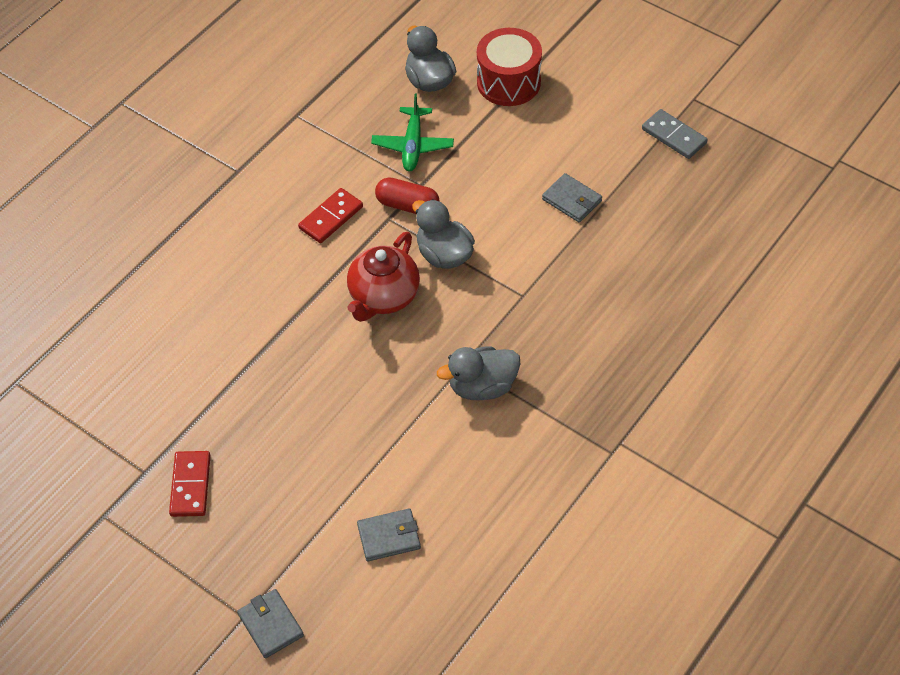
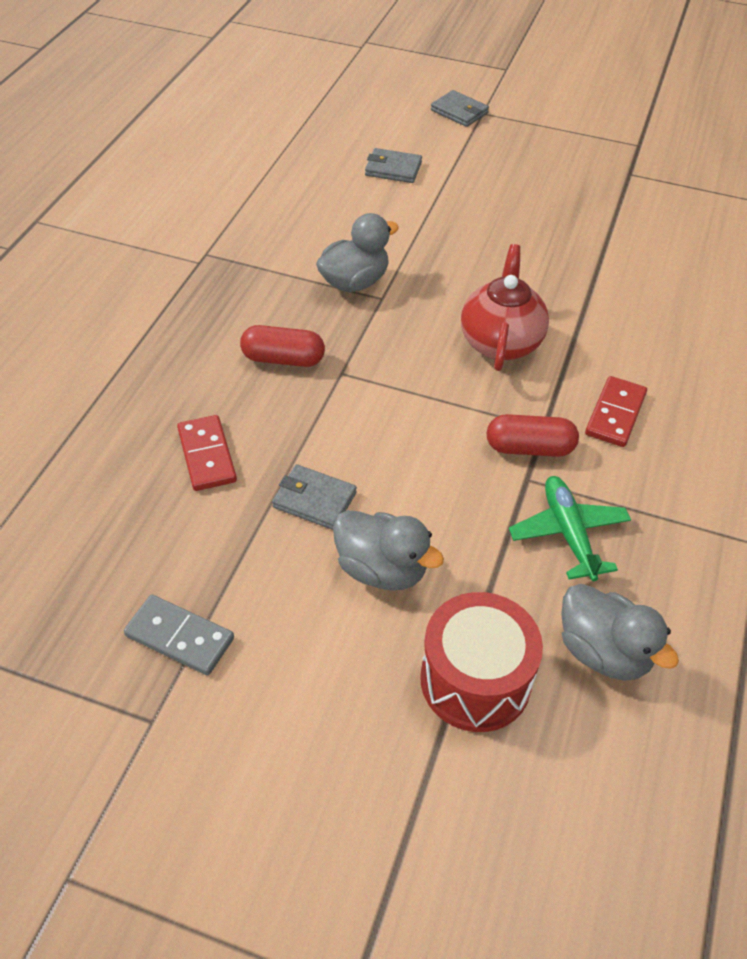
camera: 160 degrees right, 5 degrees down
(190, 485) = (584, 172): red domino -> red domino (207, 455)
(389, 537) = (393, 169): grey wallet -> grey wallet turned 45 degrees clockwise
(444, 254) = (454, 399): grey duck -> grey duck (382, 569)
(566, 318) = (283, 359): none -> red capsule

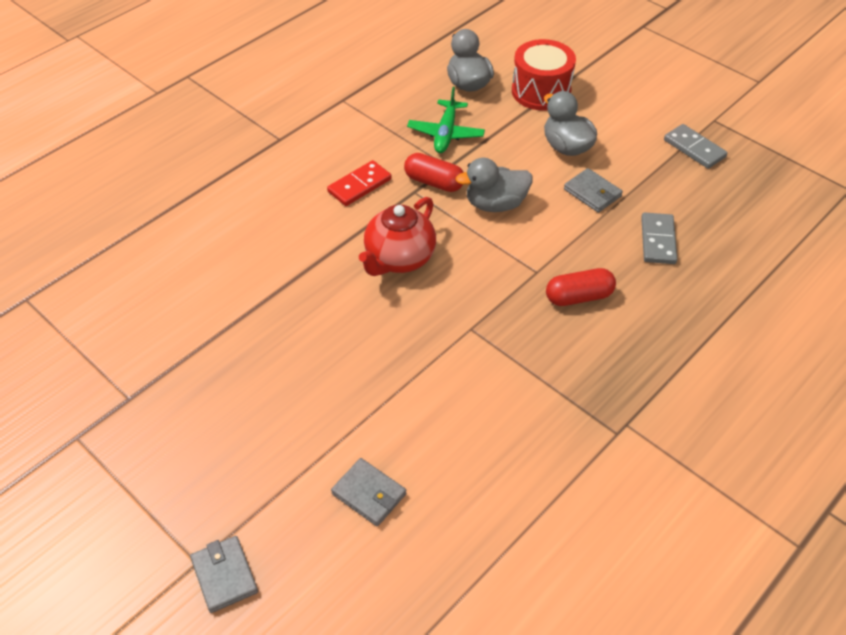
camera: 155 degrees left, 0 degrees up
(207, 455) = (658, 240): red domino -> grey domino
(283, 359) = (579, 297): red capsule -> red capsule turned 45 degrees counterclockwise
(354, 282) = (487, 352): grey duck -> grey duck (495, 204)

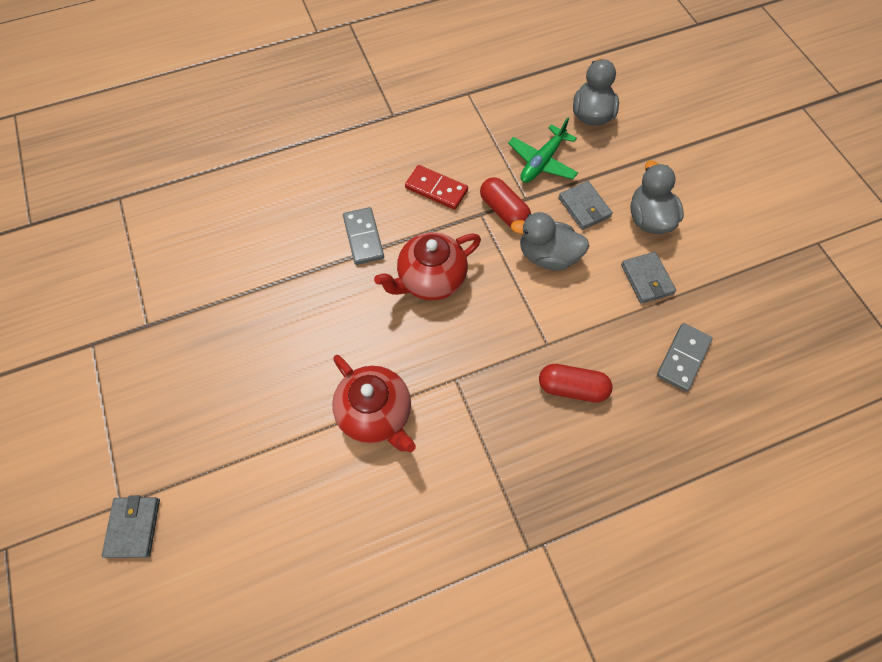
camera: 25 degrees right, 15 degrees up
(359, 185) = (436, 189): red domino -> red domino turned 45 degrees clockwise
(369, 494) = (283, 506): grey wallet -> grey wallet (584, 207)
(413, 384) = (376, 414): none -> red teapot
(541, 91) = (657, 147): red drum -> none
(694, 148) = (778, 268): grey domino -> grey domino (363, 237)

